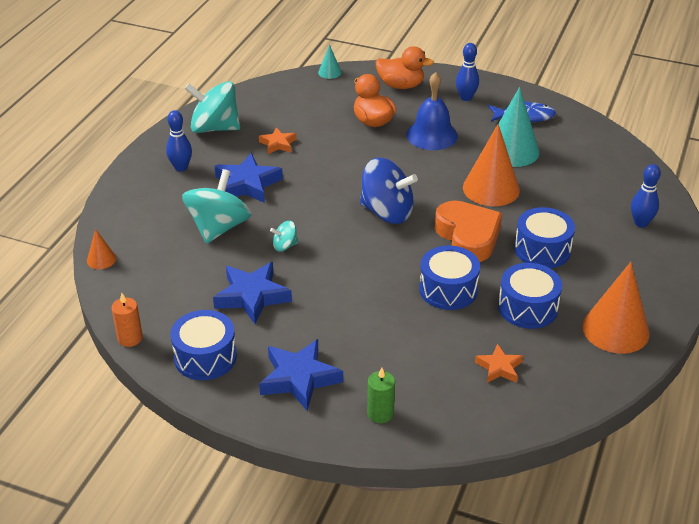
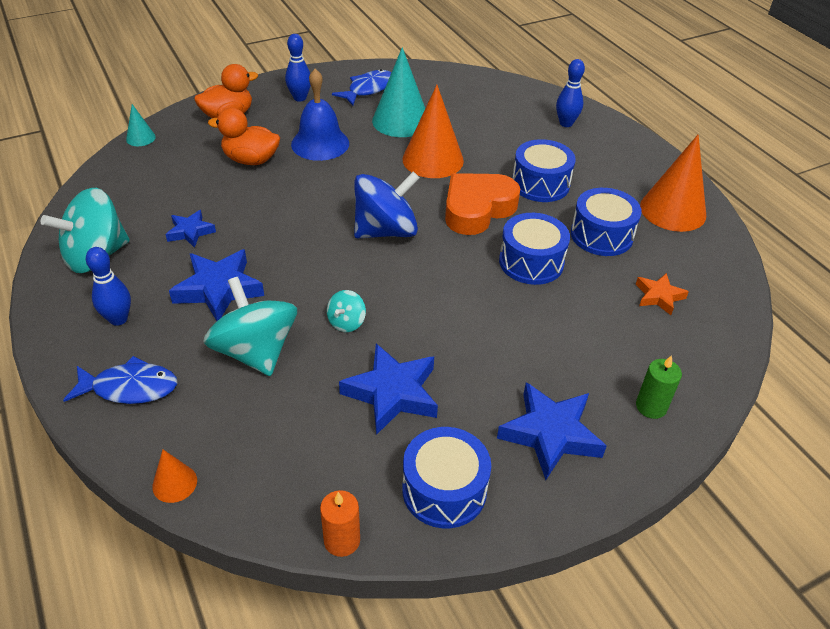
camera: 50 degrees left, 5 degrees up
(141, 204) = (130, 388): none -> blue fish
(278, 144) = (190, 232): orange star -> blue star
(468, 237) = (477, 209): orange heart -> orange heart turned 60 degrees counterclockwise

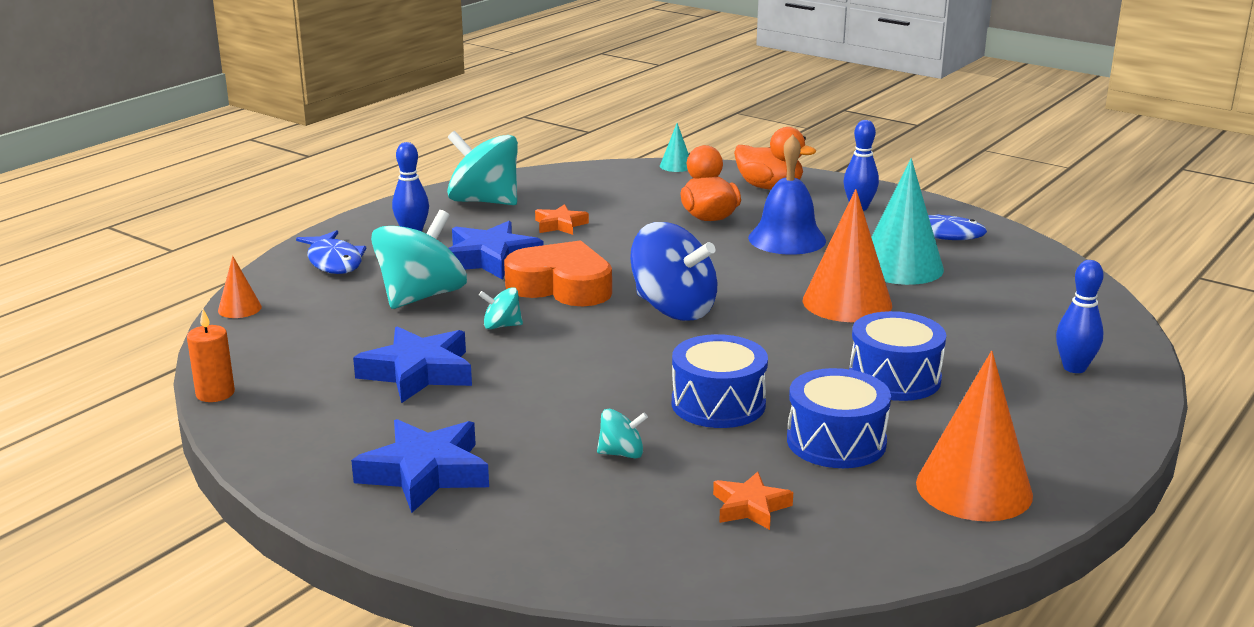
camera: 65 degrees right, 20 degrees down
(190, 232) = (560, 225): blue star -> orange star
(444, 490) = (304, 429): blue drum -> none
(477, 209) = (782, 349): orange heart -> orange heart (561, 286)
(572, 326) = (622, 453): none -> turquoise spinning top
(651, 406) = (523, 533): green candle -> none

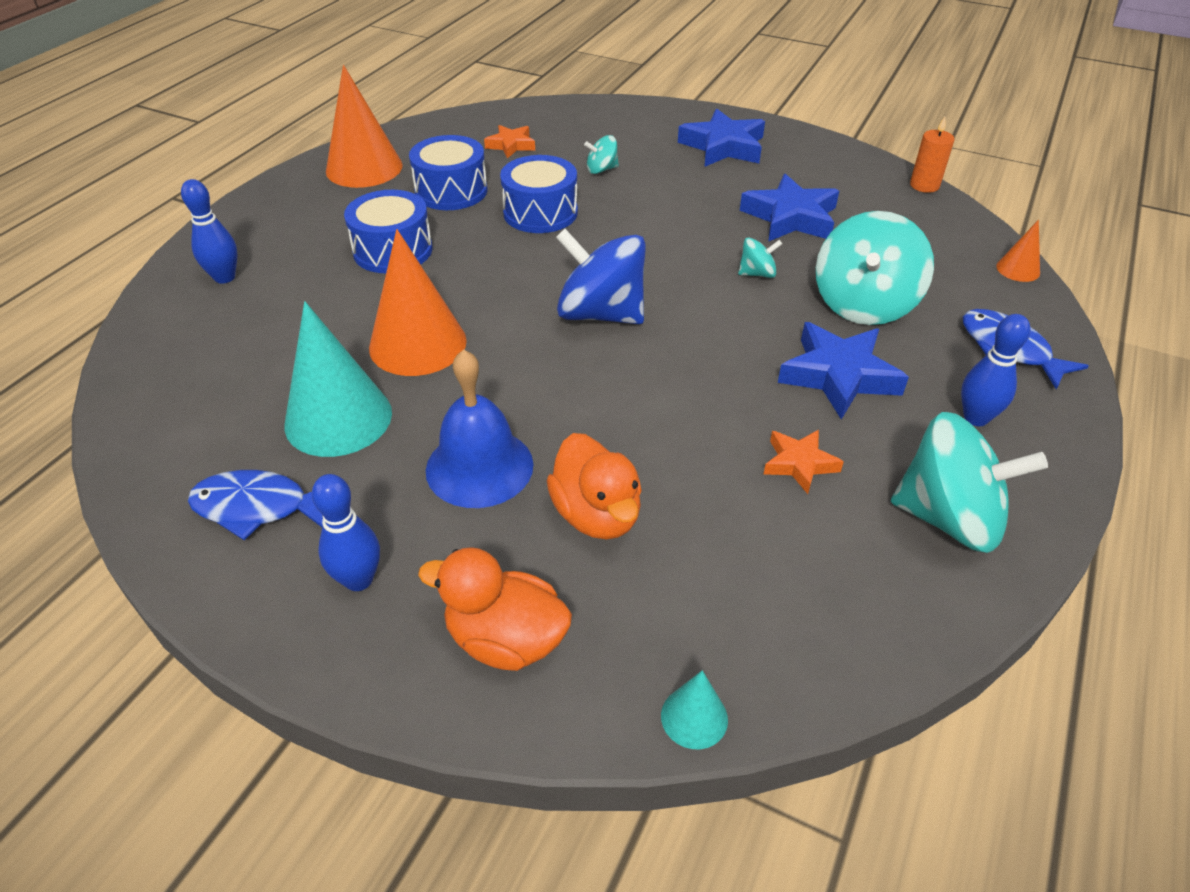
camera: 170 degrees right, 20 degrees up
(561, 286) = (731, 336): orange heart -> none

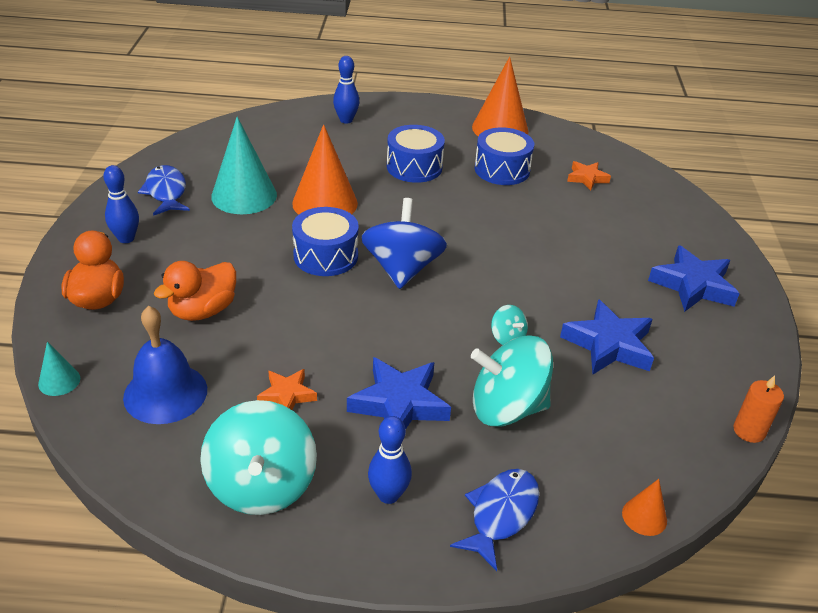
camera: 65 degrees right, 5 degrees down
(479, 467) = (225, 256): blue bell -> blue bell (165, 393)
(540, 212) = (506, 214): blue drum -> blue drum (325, 256)
(601, 169) = (592, 228): turquoise spinning top -> none

